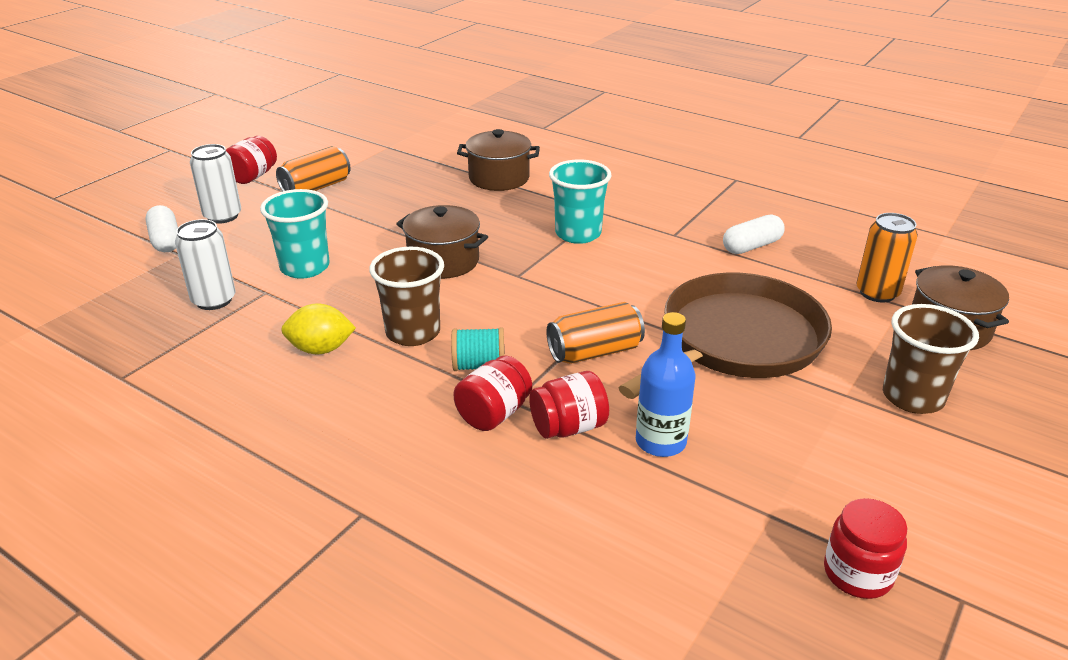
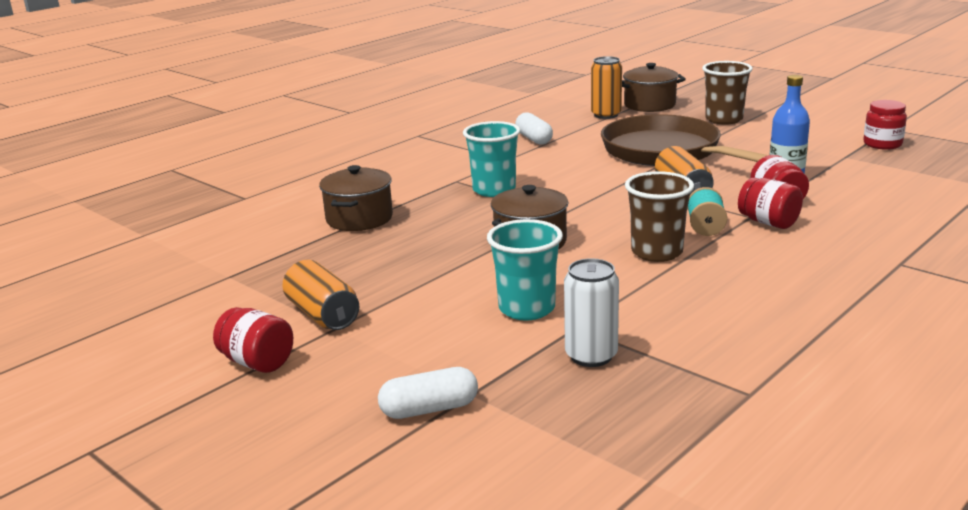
camera: 80 degrees left, 10 degrees down
(223, 216) = (373, 373): white can -> none
(321, 349) = (686, 290): yellow lemon -> none

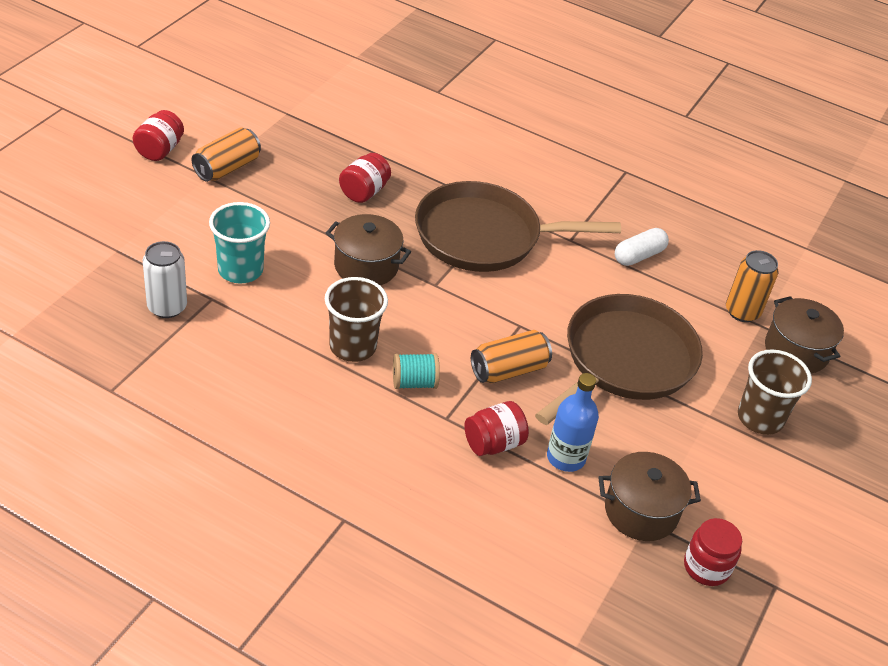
camera: 70 degrees right, 20 degrees up
(359, 219) = (403, 161): brown pot -> brown pot (641, 511)
(429, 409) = (99, 233): white capsule -> none
(494, 190) = (484, 236): turquoise cup -> brown pan
(768, 222) = (432, 430): red jar -> red jar (364, 192)

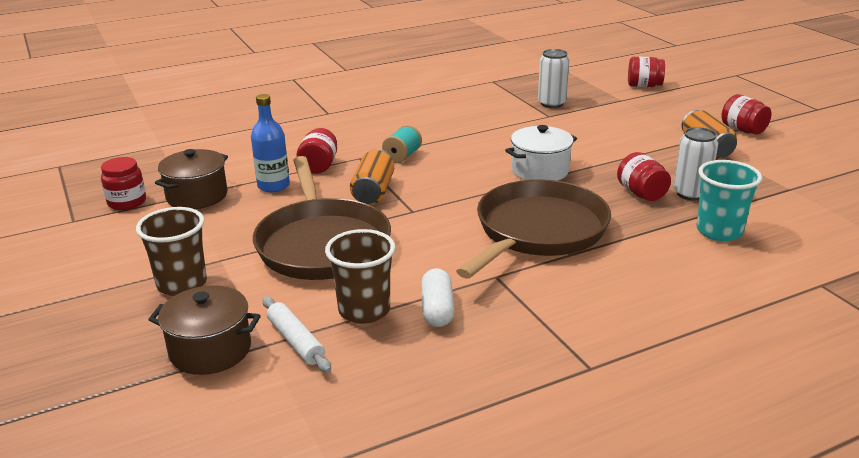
camera: 130 degrees right, 15 degrees down
(51, 241) = (644, 86): none -> red jar
(240, 270) = (571, 129): turquoise cup -> turquoise cup (719, 231)
(341, 164) = (690, 193): none -> white can
(353, 347) = (458, 146): brown cup -> brown cup (364, 310)
(366, 266) = (540, 170): brown pot -> white pot
(742, 312) = (296, 341): orange can -> white rolling pin

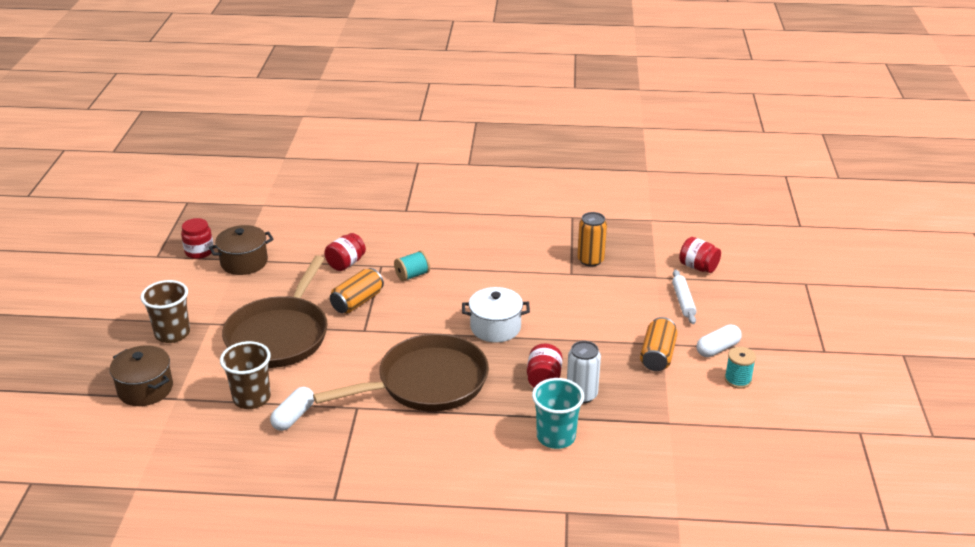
camera: 30 degrees right, 5 degrees up
(273, 186) = (299, 271): blue bottle -> none
(296, 341) = (194, 403): white rolling pin -> white rolling pin (683, 301)
(551, 103) = (590, 260): white can -> orange can
(743, 130) = (717, 349): red jar -> white capsule
(790, 144) = (738, 380): none -> turquoise spool

